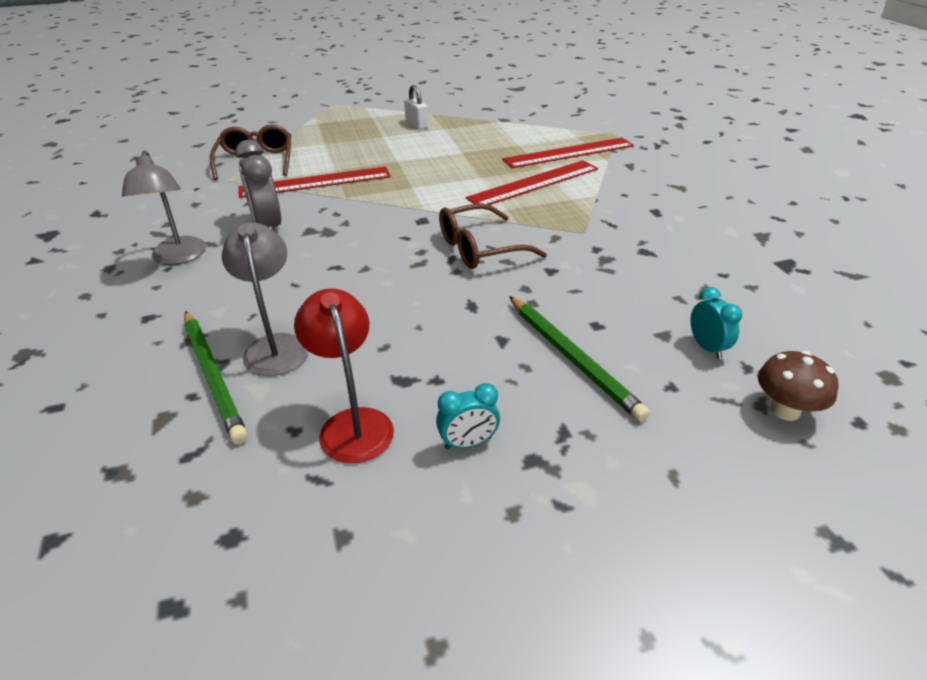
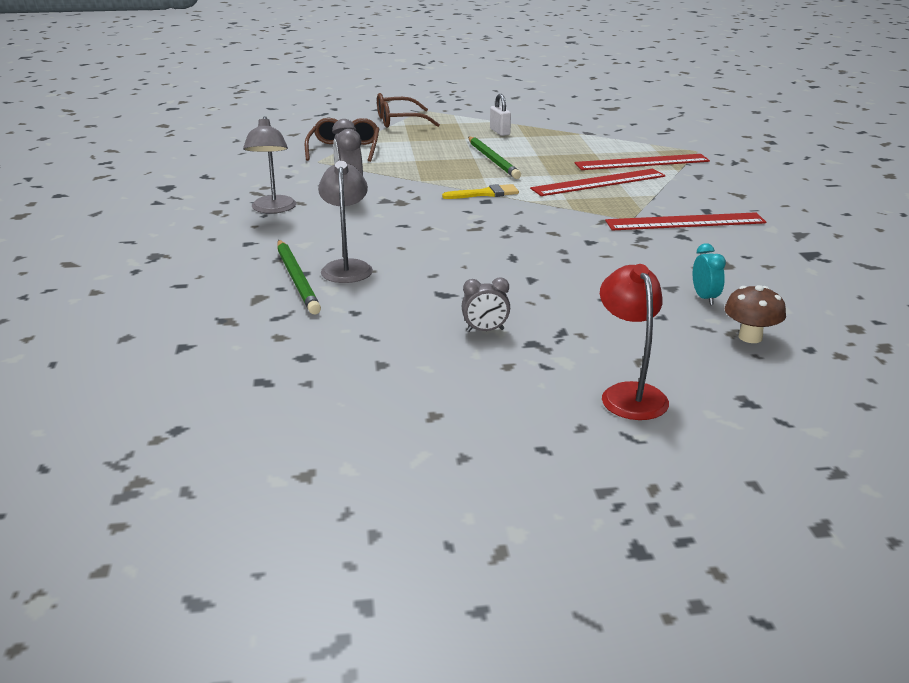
camera: 10 degrees right, 10 degrees down
(315, 182) = (396, 168): red ruler -> red ruler (685, 222)
(352, 423) = (399, 313): red lamp -> red lamp (629, 394)
(419, 210) = (485, 193): none -> yellow brush
(468, 443) = (485, 330): turquoise clock -> grey clock
(480, 248) = (532, 223): brown glasses -> brown glasses (399, 121)
(572, 358) = (586, 294): green pencil -> green pencil (493, 160)

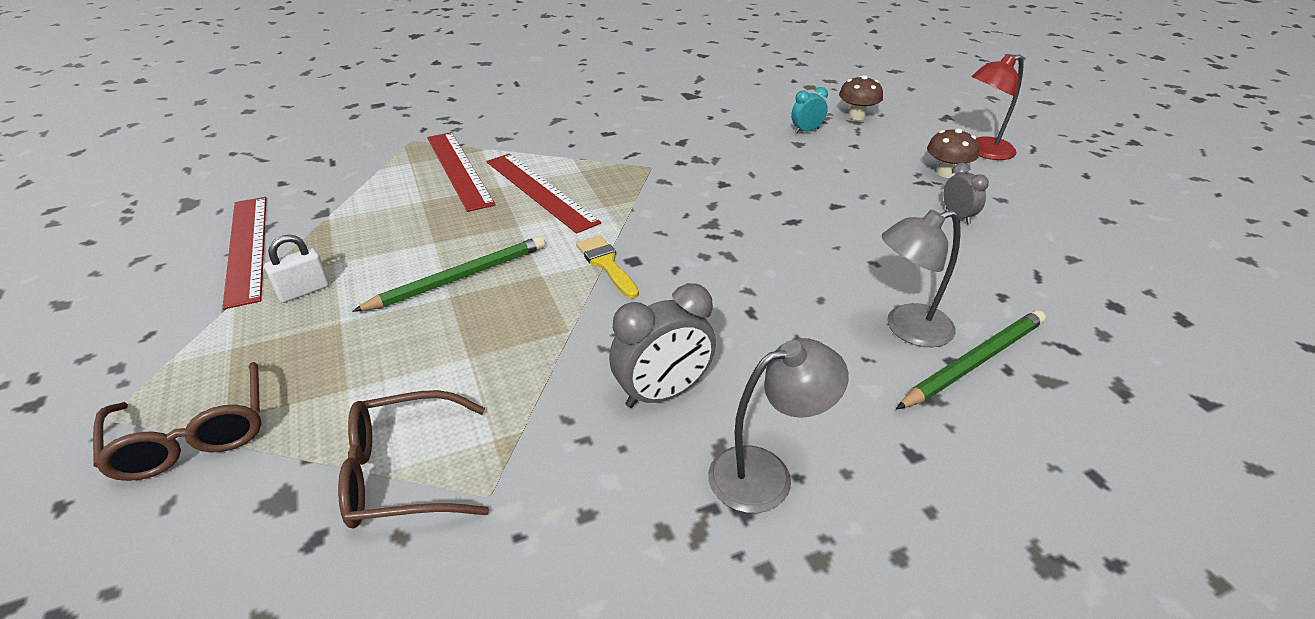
camera: 105 degrees left, 10 degrees up
(578, 351) = (946, 173): none -> brown mushroom
(685, 222) = (644, 141): red ruler -> red ruler (246, 248)

